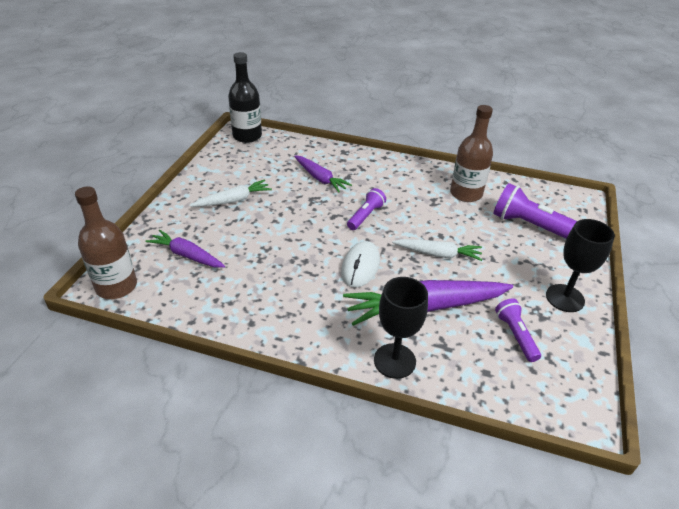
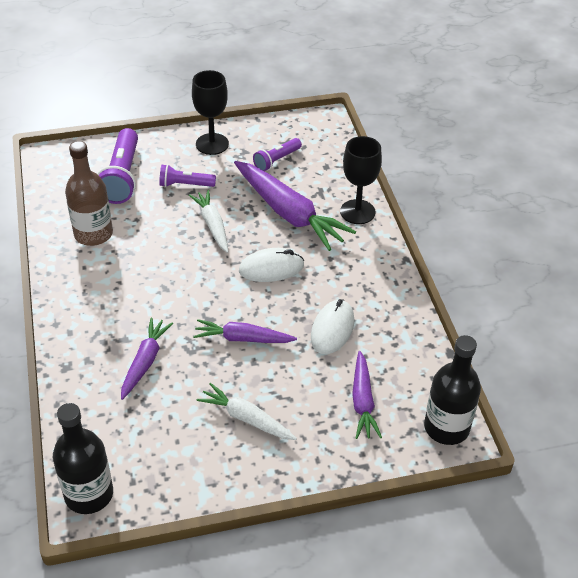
camera: 120 degrees left, 5 degrees up
(116, 286) = (446, 427): brown bottle -> black bottle
(265, 271) = (332, 329): none -> white mouse
(300, 223) = (243, 338): none -> purple carrot
(365, 216) = (190, 294): purple flashlight -> purple flashlight (185, 185)

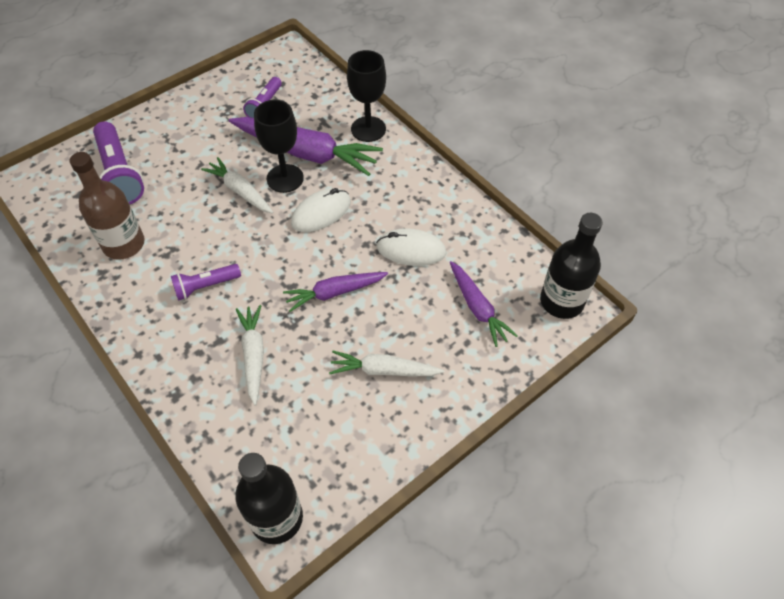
camera: 25 degrees left, 10 degrees up
(145, 362) = (253, 355): purple carrot -> white carrot
(185, 185) = (189, 160): purple flashlight -> purple flashlight (206, 286)
(212, 144) = (192, 110): black goblet -> black goblet (285, 178)
(332, 329) = (411, 250): white mouse -> white mouse turned 75 degrees counterclockwise

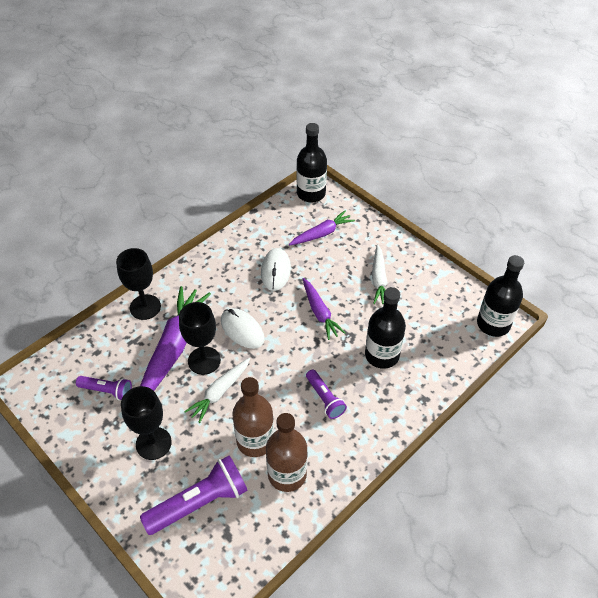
camera: 95 degrees left, 5 degrees down
(172, 219) = (255, 441): none -> brown bottle
(195, 140) = (153, 443): none -> black goblet
(253, 355) = (382, 355): white carrot -> black bottle

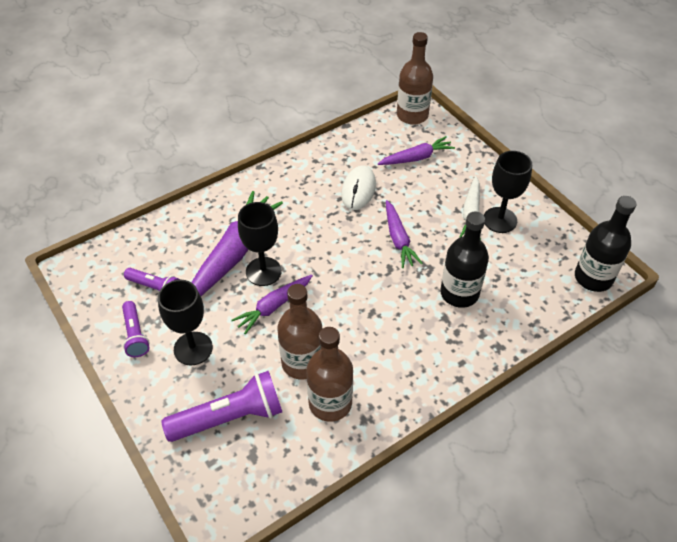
camera: 10 degrees right, 0 degrees up
(145, 307) = (212, 209): black goblet -> black goblet (500, 220)
(220, 392) = (274, 306): white carrot -> purple carrot
(242, 330) = (310, 246): white mouse -> none
(311, 193) = (412, 115): black bottle -> brown bottle
(325, 398) = (387, 330): purple flashlight -> purple flashlight (135, 335)

